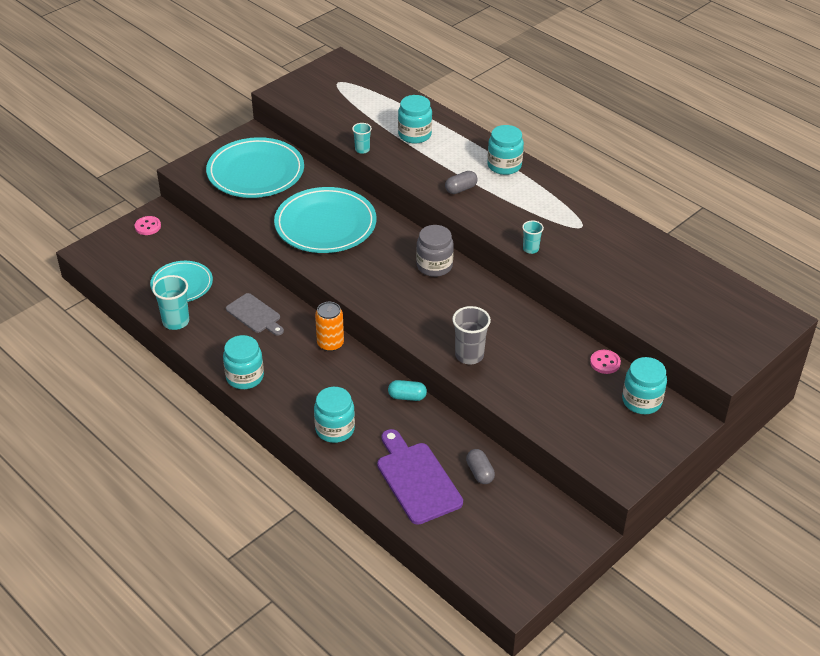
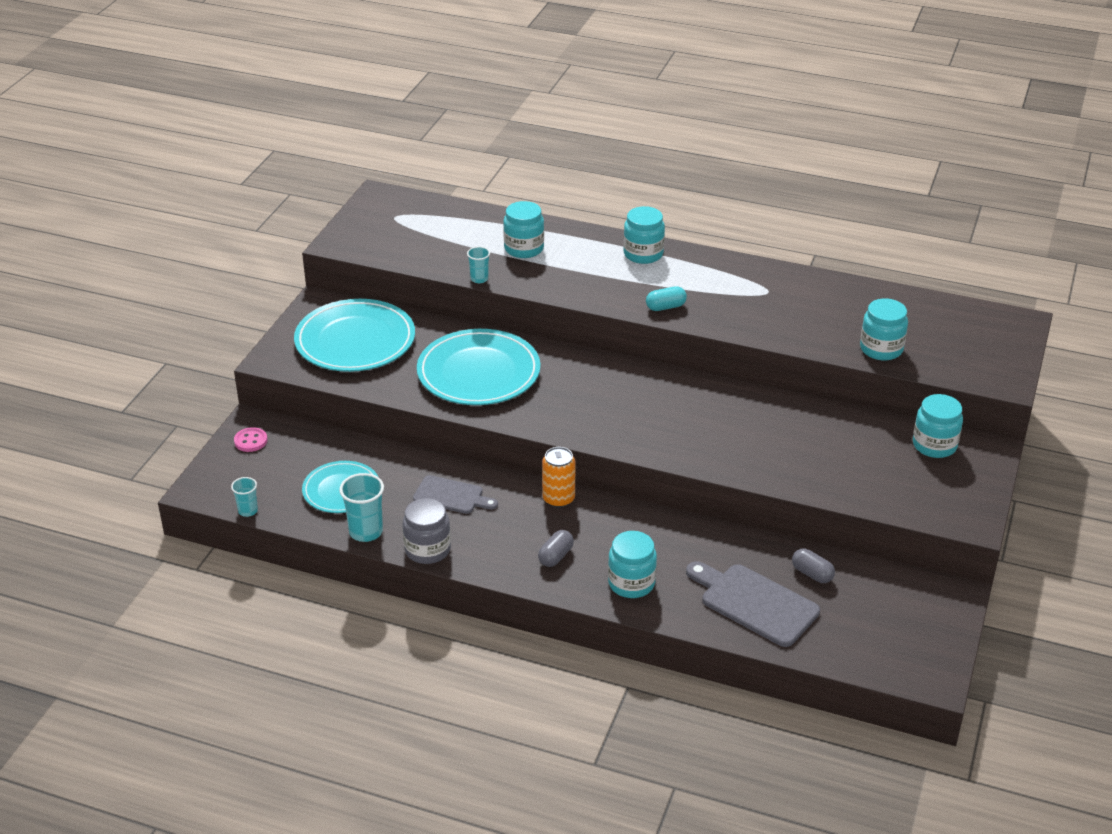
camera: 25 degrees left, 5 degrees down
(245, 377) = (491, 563): turquoise jar -> turquoise jar (881, 349)
(407, 397) = (681, 525): turquoise capsule -> turquoise capsule (665, 307)
(417, 479) = (754, 603): purple cutting board -> grey cutting board
(434, 266) = (629, 380): grey jar -> grey jar (427, 550)
(461, 189) = (617, 289): grey capsule -> grey capsule (555, 556)
(469, 355) = (735, 456): grey cup -> none
(530, 249) = (736, 328): turquoise cup -> turquoise cup (248, 511)
(605, 363) = (872, 421): pink button -> none

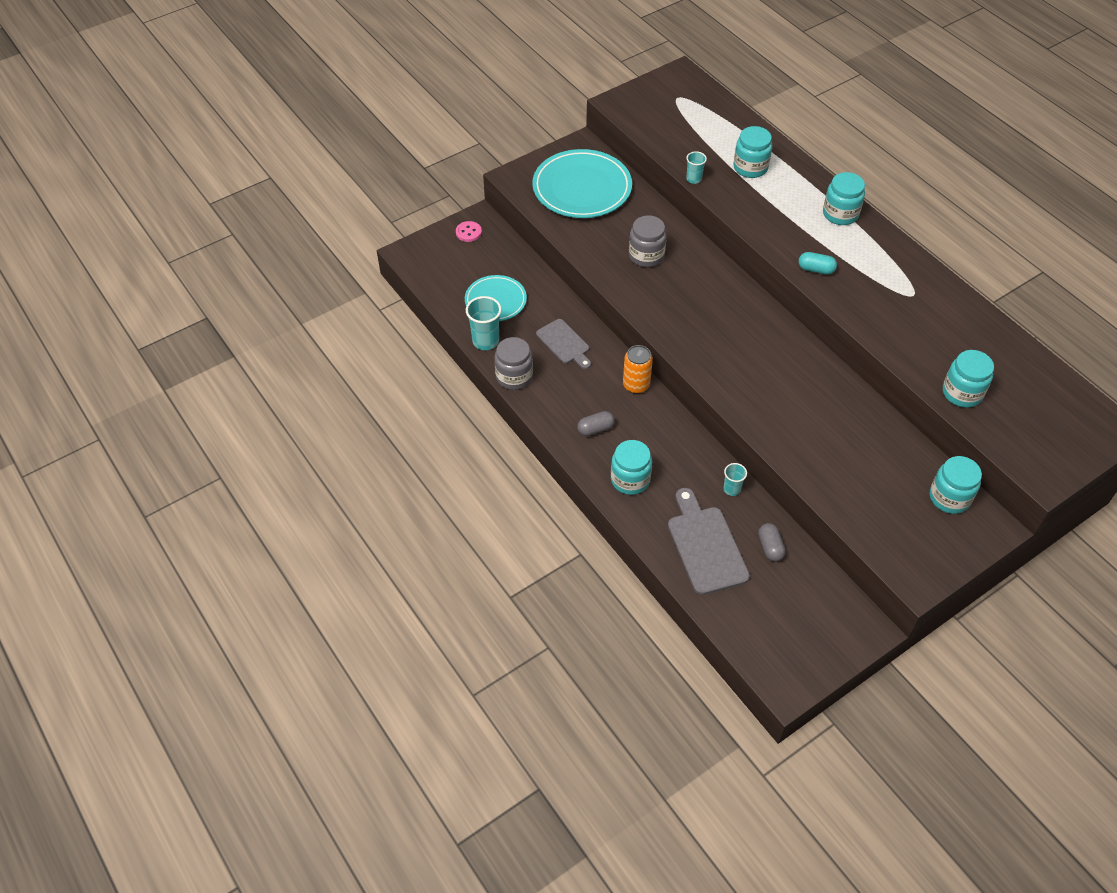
camera: 35 degrees right, 15 degrees up
(248, 511) = (425, 285): turquoise cup -> turquoise cup (732, 489)
(478, 372) = (646, 256): turquoise plate -> grey jar

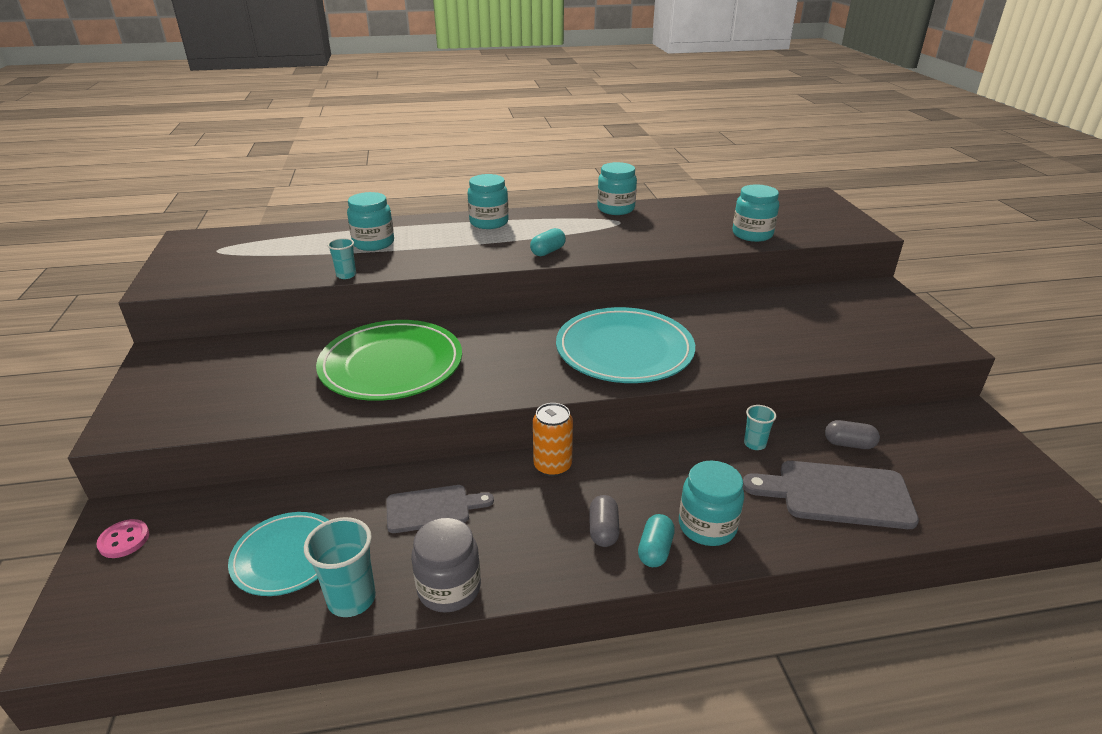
camera: 65 degrees left, 20 degrees down
(582, 188) = (225, 377): turquoise plate -> turquoise plate (624, 350)
(594, 458) = (655, 550): none -> turquoise capsule
(646, 256) = (391, 365): grey jar -> green plate
(949, 497) = (843, 298): turquoise jar -> turquoise jar (615, 209)

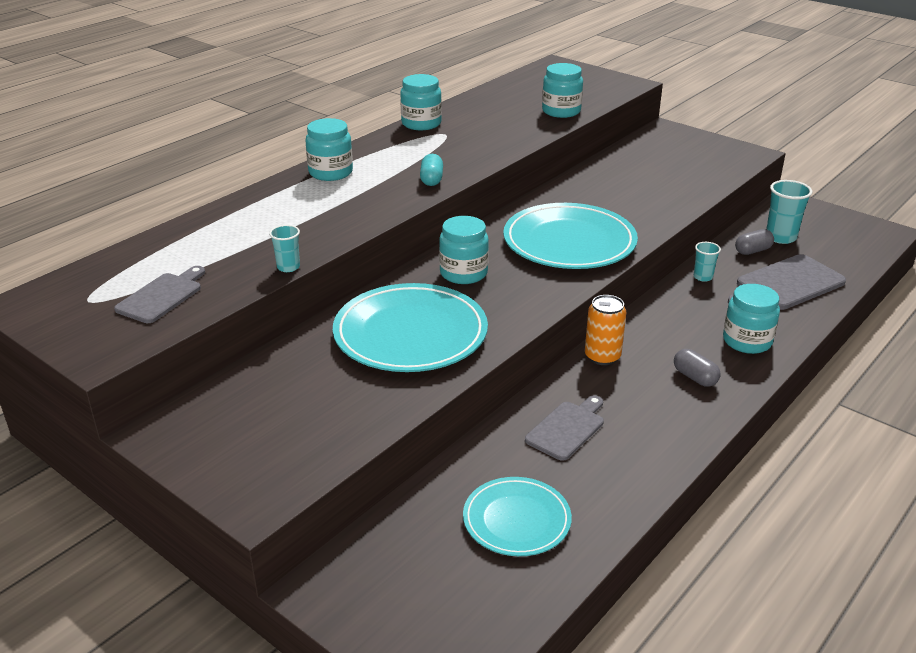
camera: 40 degrees left, 0 degrees up
(124, 540) = (359, 596): pink button -> none
(251, 263) = (162, 296): none -> grey cutting board
(351, 599) = (608, 512): turquoise cup -> turquoise cup (780, 237)
(373, 243) = (255, 230): turquoise jar -> turquoise jar (463, 273)
(391, 365) = (410, 334): green plate -> turquoise plate
(449, 588) = (658, 466): grey jar -> none
(655, 550) = (739, 371): turquoise capsule -> none

